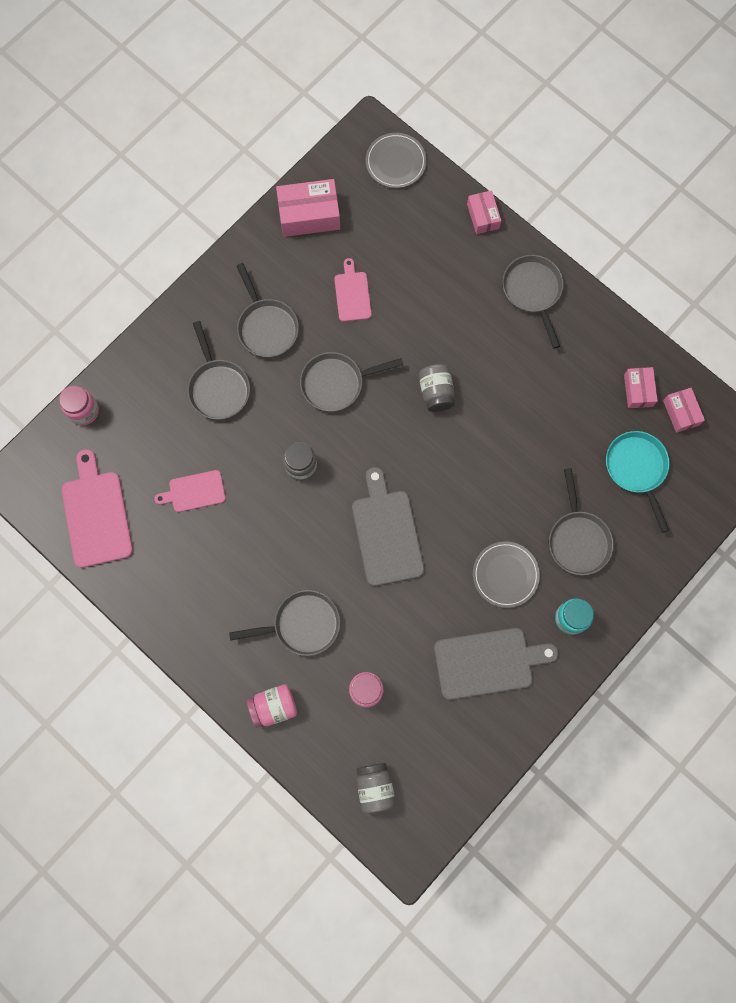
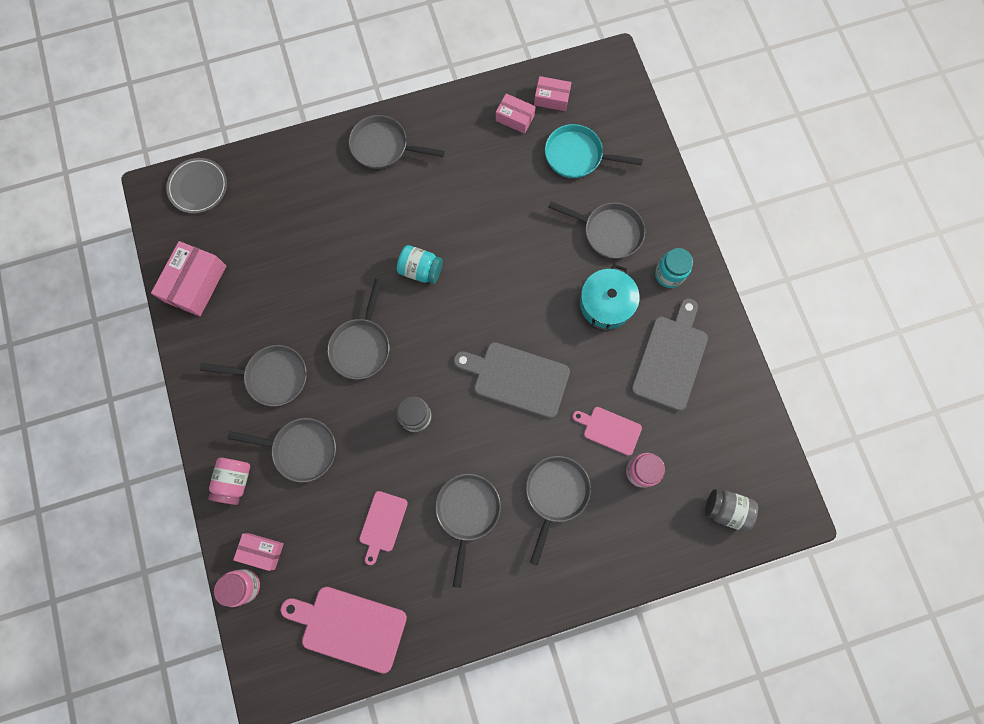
camera: 60 degrees left, 0 degrees up
(243, 557) = (467, 512): none -> grey pan
(273, 707) = (613, 559): pink jar -> pink jar (234, 481)
(352, 294) = (291, 288): pink cutting board -> pink cutting board (609, 430)
(436, 392) = (421, 270): grey jar -> turquoise jar
(483, 216) = (293, 147): pink box -> pink box (261, 551)
(505, 575) = (606, 303): grey plate -> turquoise pot

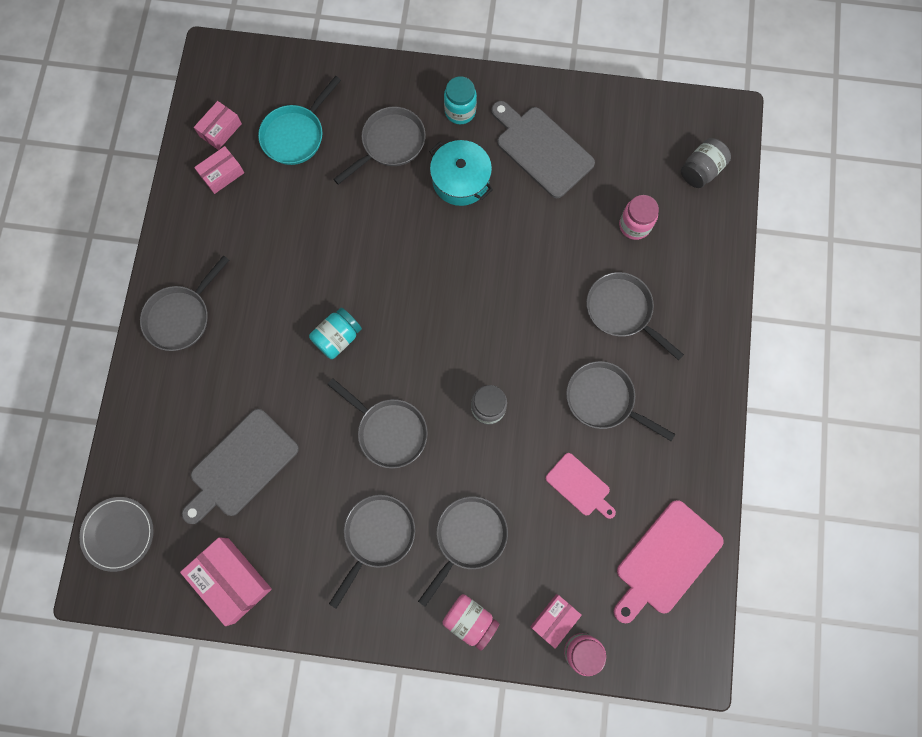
camera: 65 degrees left, 0 degrees up
(516, 378) = (495, 295): grey cutting board -> grey cutting board (241, 466)
(609, 430) = (583, 234): pink cutting board -> none

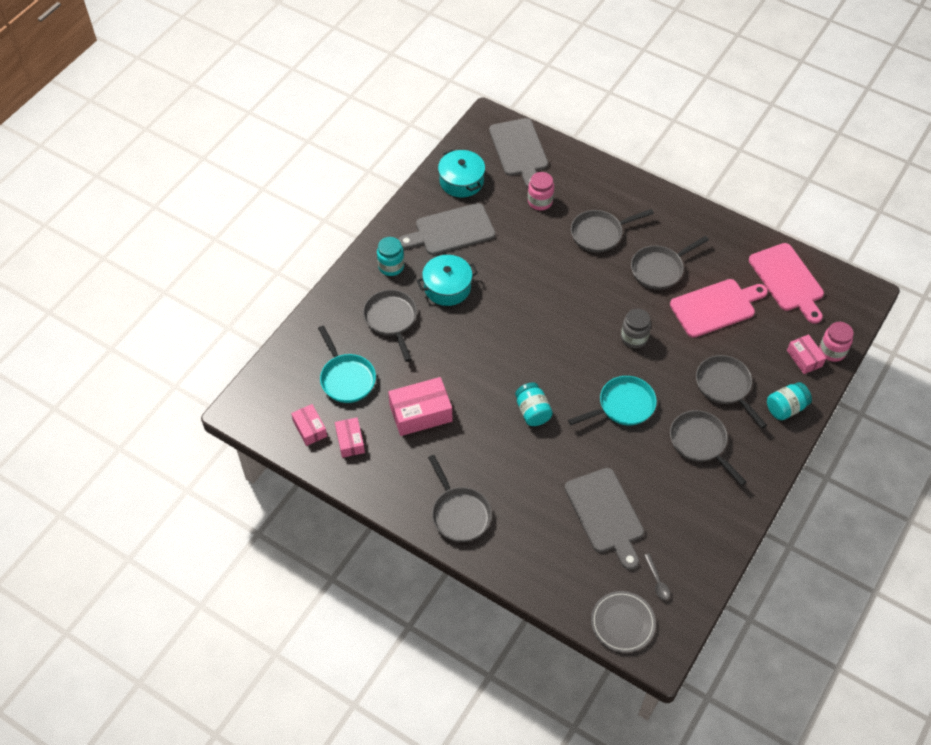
camera: 65 degrees left, 20 degrees down
(181, 552) = (657, 581): none -> grey spoon
(231, 580) = (694, 552): pink box -> pink box (420, 413)
(389, 431) = (623, 406): grey pan -> turquoise pan
(470, 620) = (785, 408): pink jar -> turquoise jar
(580, 486) = (715, 307): pink cutting board -> pink cutting board, size x1.70
(619, 128) = (461, 181): none -> turquoise pot
(701, 170) = (519, 150): grey jar -> grey cutting board

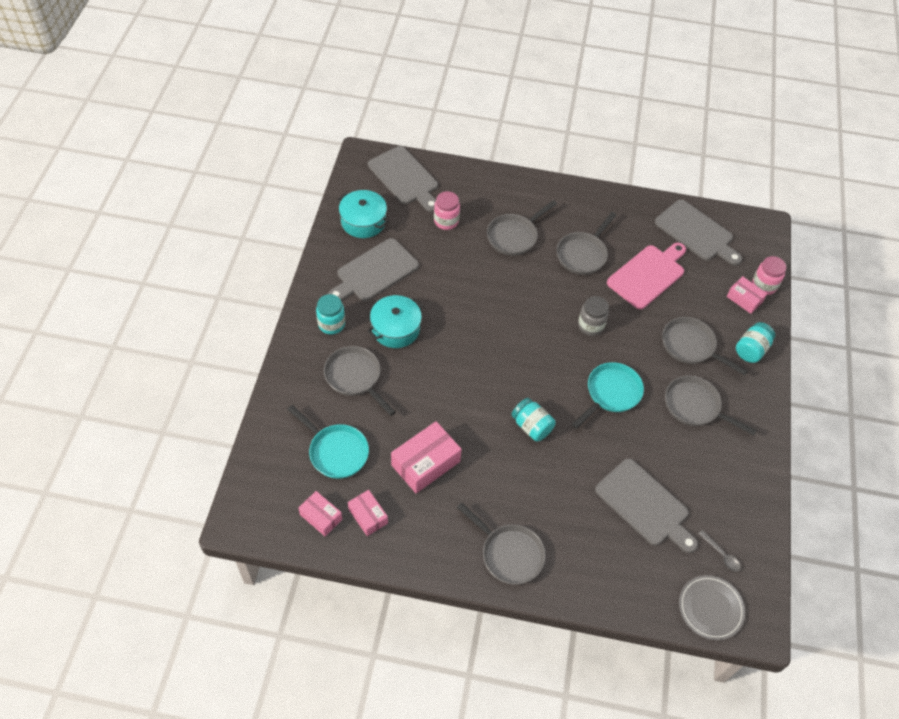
camera: 25 degrees left, 0 degrees up
(788, 280) = (696, 232): pink cutting board -> grey cutting board

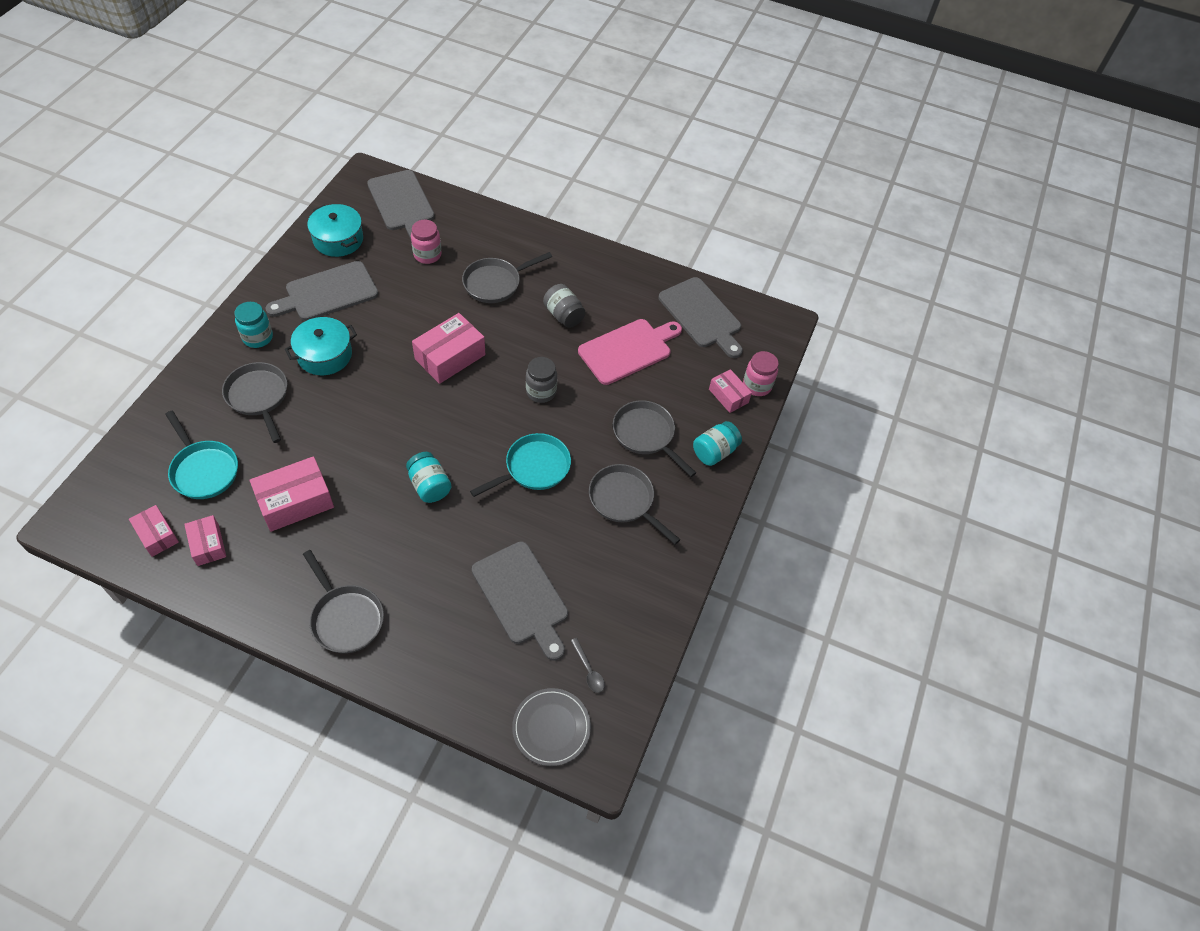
camera: 10 degrees right, 0 degrees up
(503, 310) = (450, 357): none -> pink box
(583, 254) = (563, 315): grey pan -> grey jar

